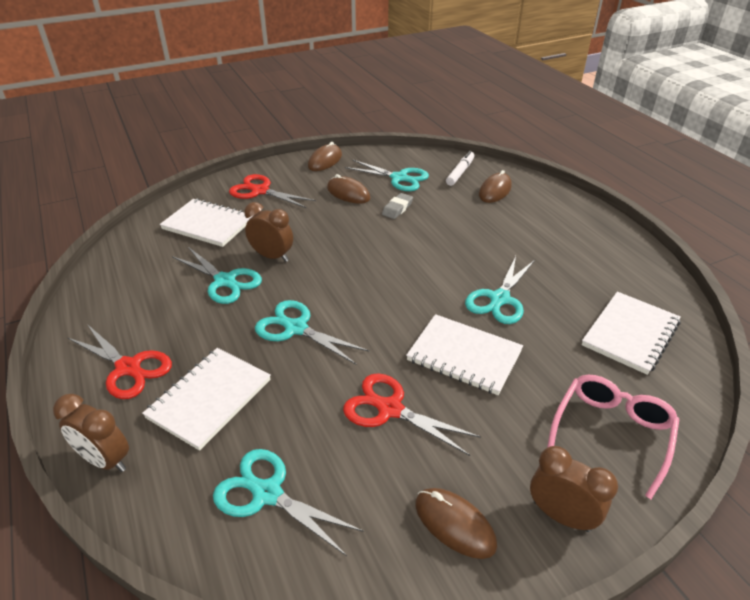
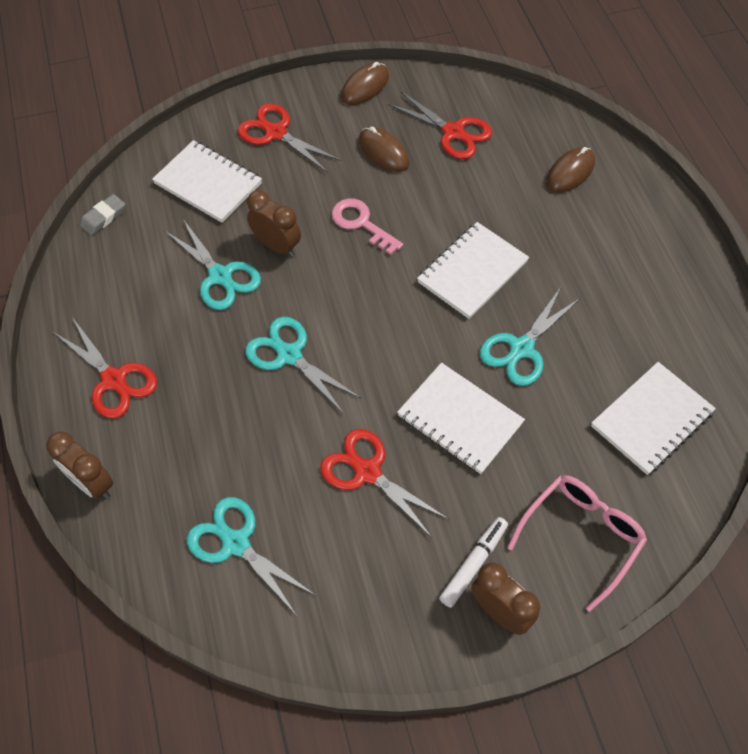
camera: 10 degrees right, 20 degrees up
(209, 399) = (191, 430): white notebook -> white notebook (472, 272)
(340, 235) = (361, 223): none -> pink key
(397, 208) = (439, 187): grey eraser -> grey eraser (103, 217)
(399, 178) = (453, 132): turquoise scissors -> red scissors
(454, 524) = (399, 603): brown mouse -> none
(460, 172) = (535, 132): white marker -> white marker (473, 564)

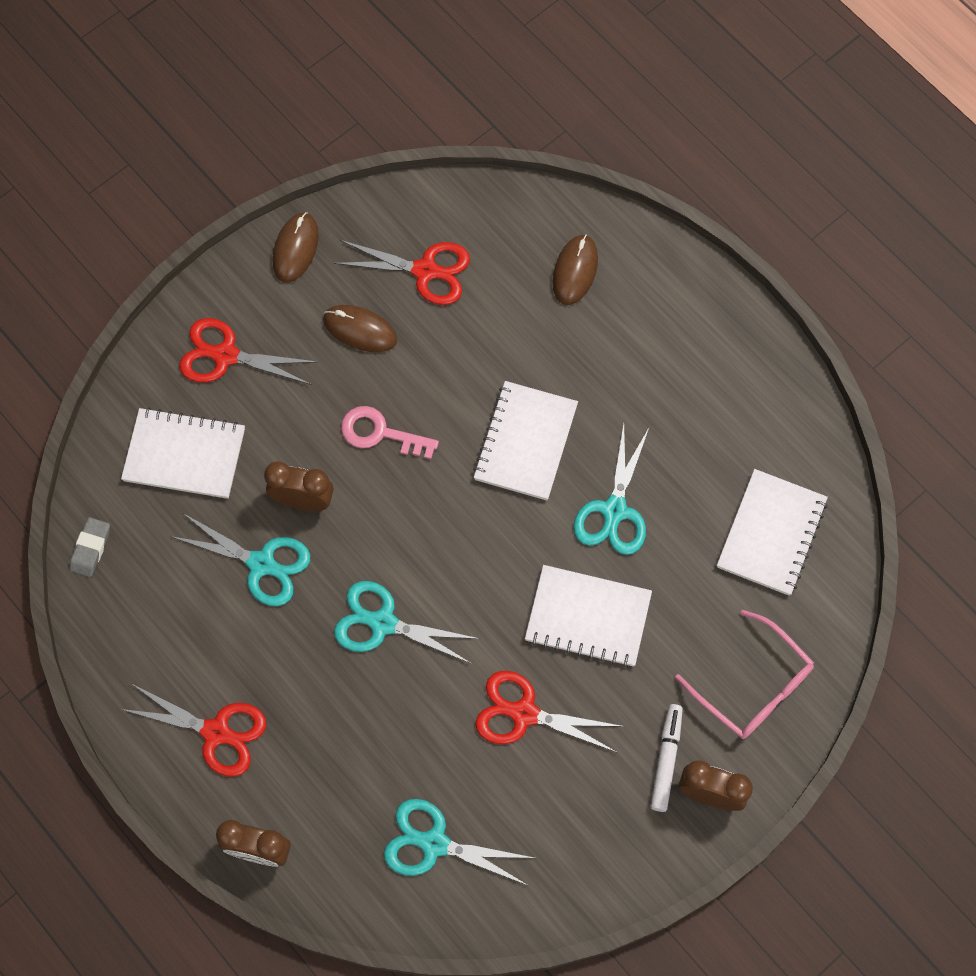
camera: 25 degrees left, 10 degrees up
(581, 536) = (753, 686): pink glasses -> pink glasses turned 120 degrees clockwise

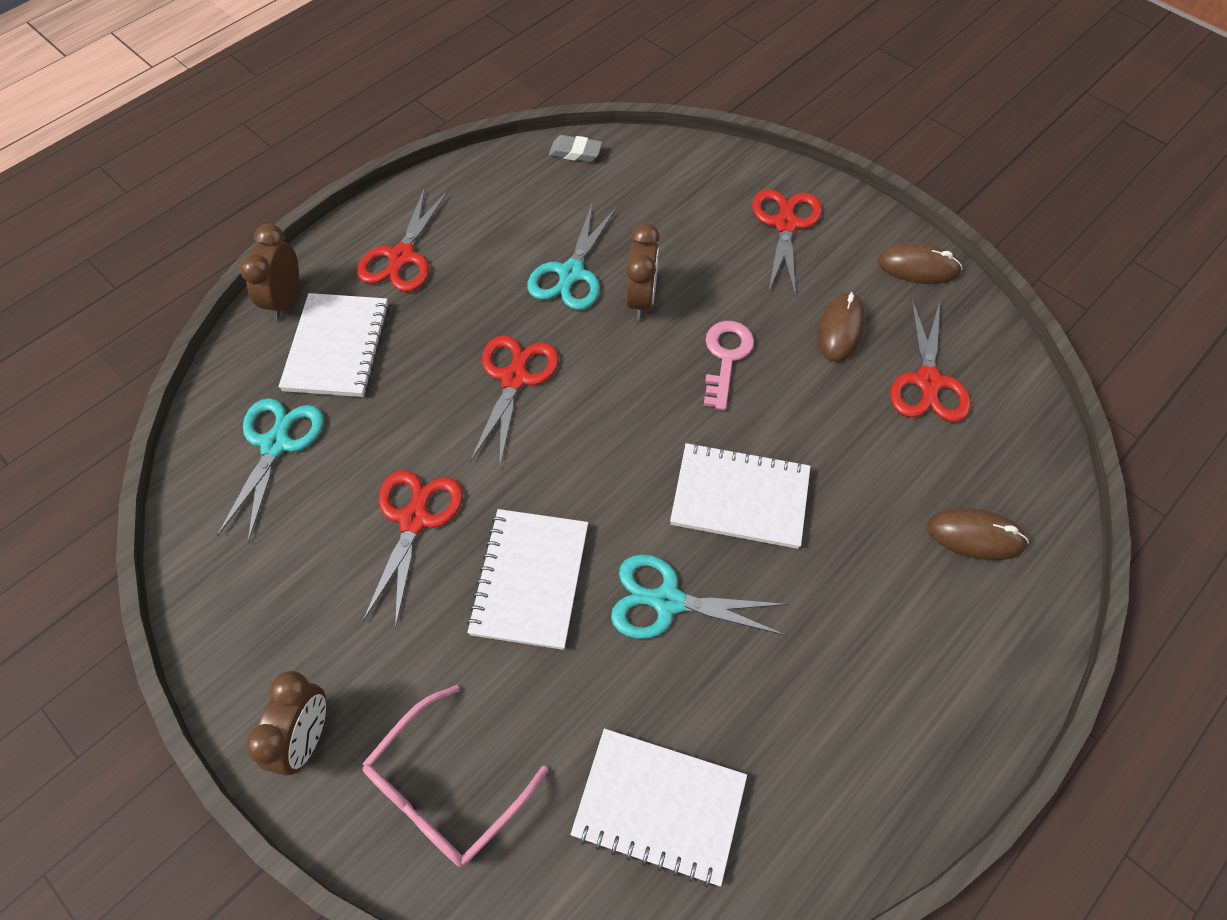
camera: 85 degrees right, 10 degrees down
(184, 455) = (676, 205): white notebook -> white notebook (337, 347)
(383, 623) = (514, 379): turquoise scissors -> red scissors
(666, 759) = (353, 681): white marker -> none

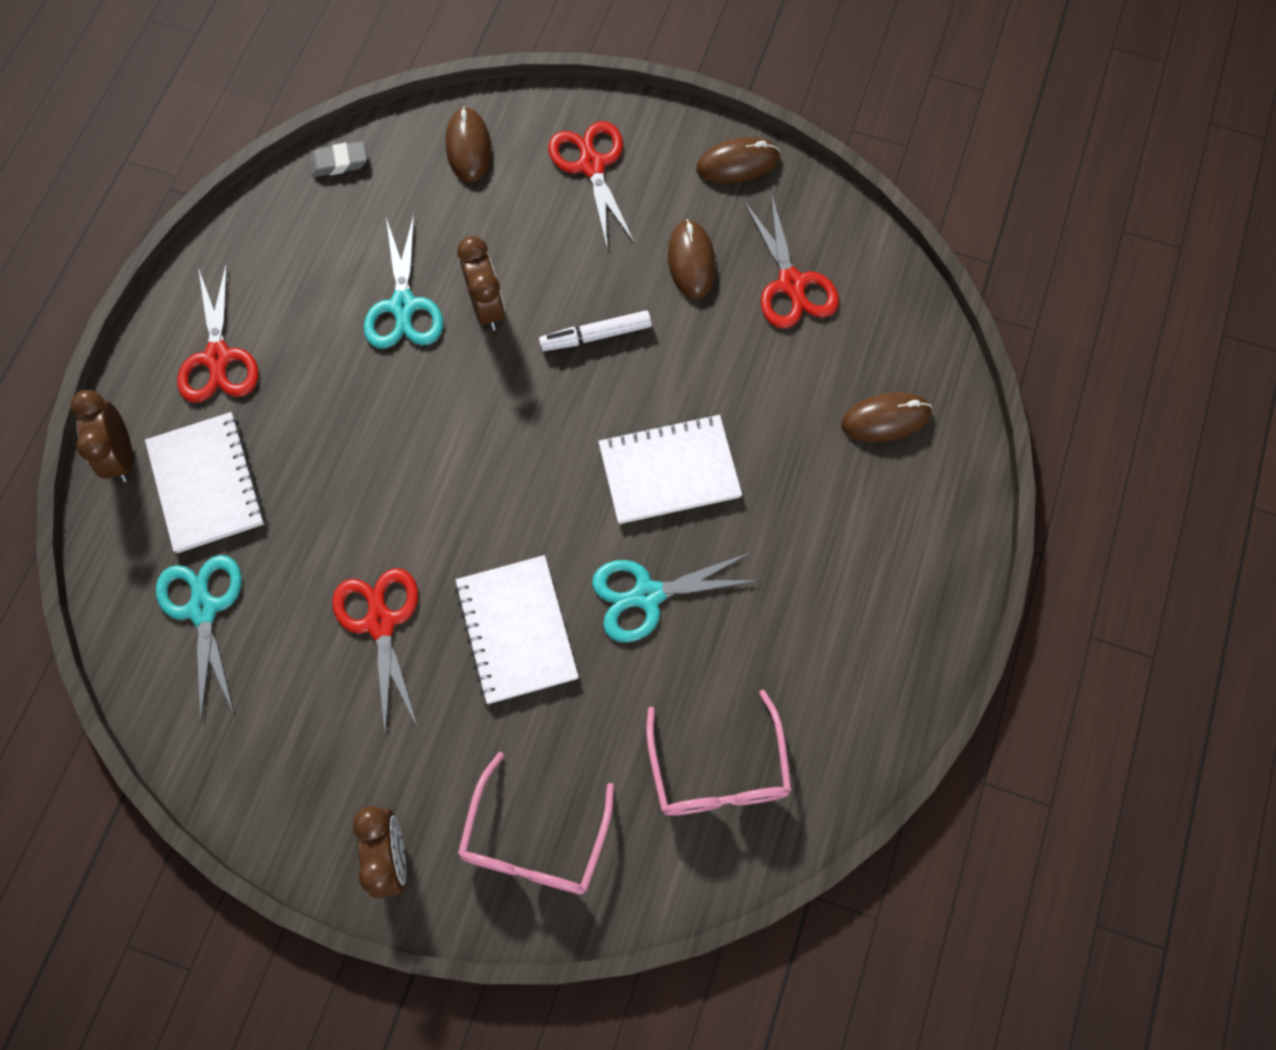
camera: 25 degrees left, 10 degrees up
(514, 379) = (403, 442): red scissors -> none
(659, 806) = (718, 771): white notebook -> pink glasses
(686, 176) = (468, 147): none -> brown mouse
(726, 357) = (596, 336): pink key -> white marker

